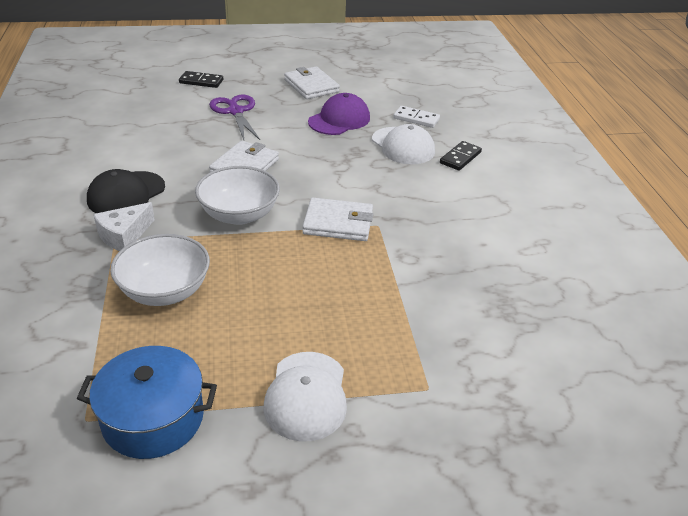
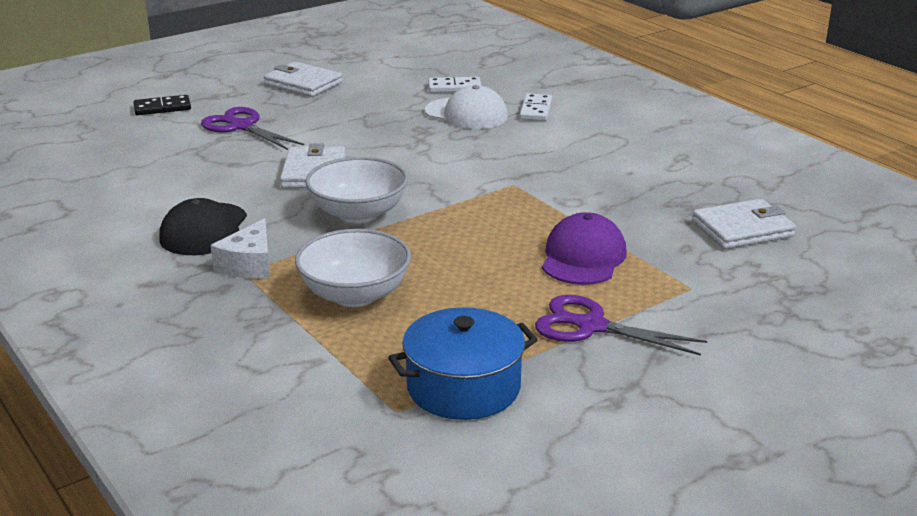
camera: 25 degrees left, 10 degrees down
(306, 395) = (589, 326): white cap -> purple scissors
(338, 223) = (471, 193): white wallet -> white wallet (742, 229)
(339, 120) = (371, 107): purple cap -> purple cap (583, 257)
(460, 158) = (536, 110): black domino -> white domino

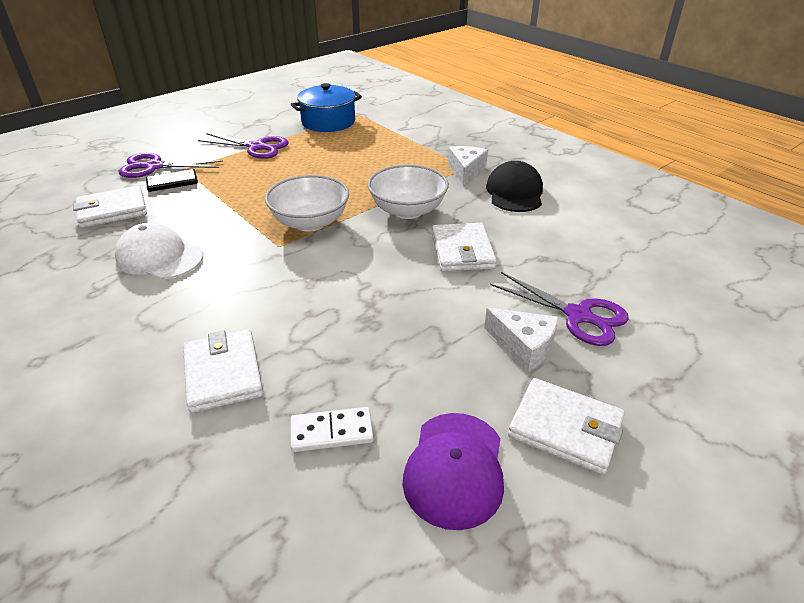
camera: 175 degrees right, 10 degrees up
(162, 108) = (705, 348): black domino -> black domino (172, 182)
(302, 114) = (523, 346): none -> white cheese
(355, 295) = (392, 157): white bowl -> white bowl (310, 222)
(466, 114) = (316, 358): white cap -> white cap (159, 257)
(536, 110) = (223, 373): white domino -> white wallet
(583, 257) = (244, 184): purple cap -> purple cap (455, 468)
(745, 293) = (153, 167): none -> purple scissors

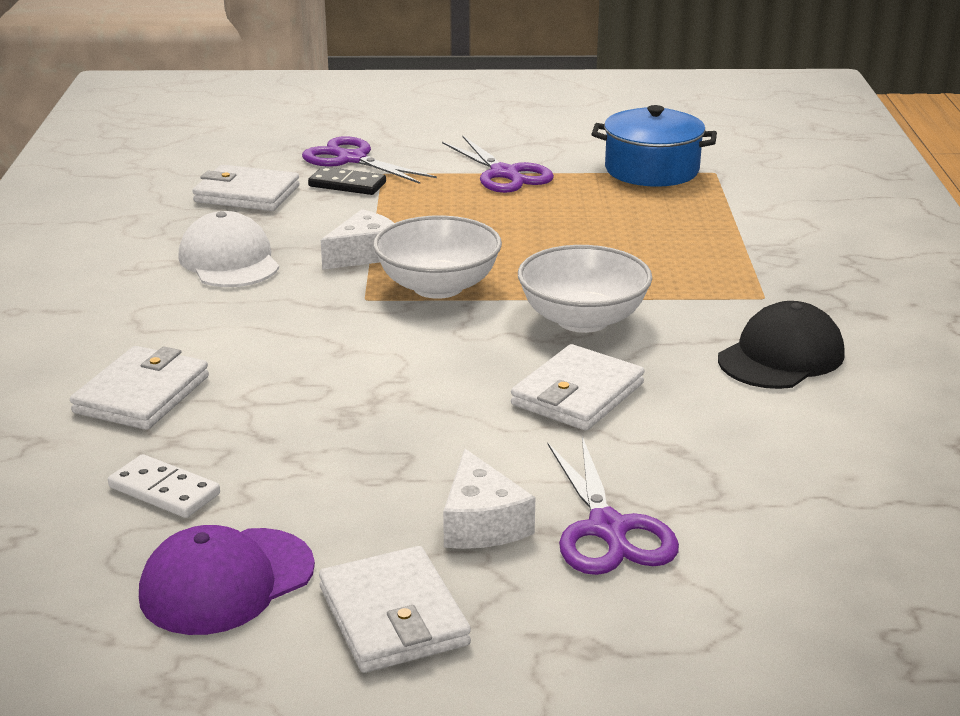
camera: 40 degrees right, 10 degrees down
(466, 171) = (753, 302): white cheese -> white cheese (365, 254)

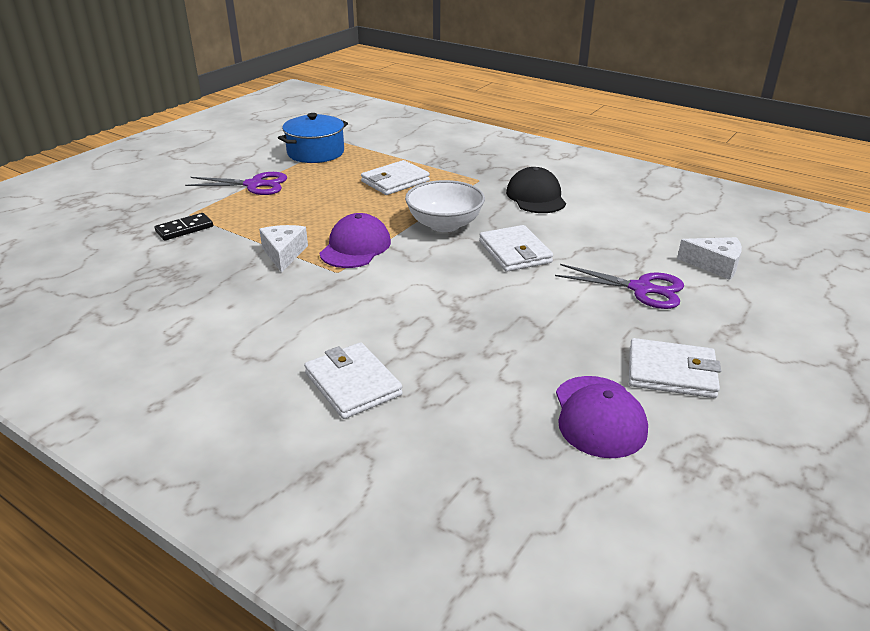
camera: 55 degrees left, 5 degrees up
(164, 491) = (480, 410): white domino -> none
(229, 260) = (220, 298): white cap -> none
(247, 194) = (136, 263): white wallet -> white wallet (395, 181)
(351, 159) = (152, 216): purple scissors -> none
(438, 287) = (355, 247): white bowl -> purple cap
(481, 523) = (608, 319): white cheese -> white cheese (715, 265)

